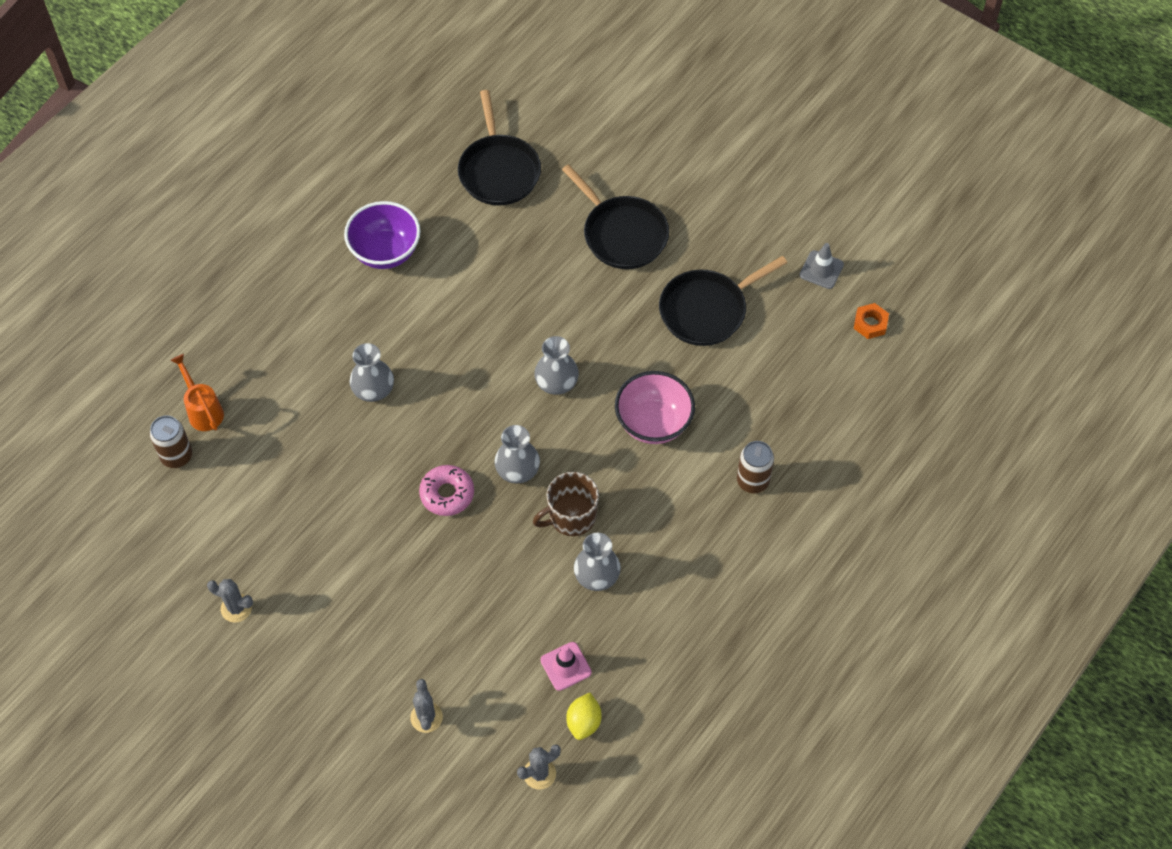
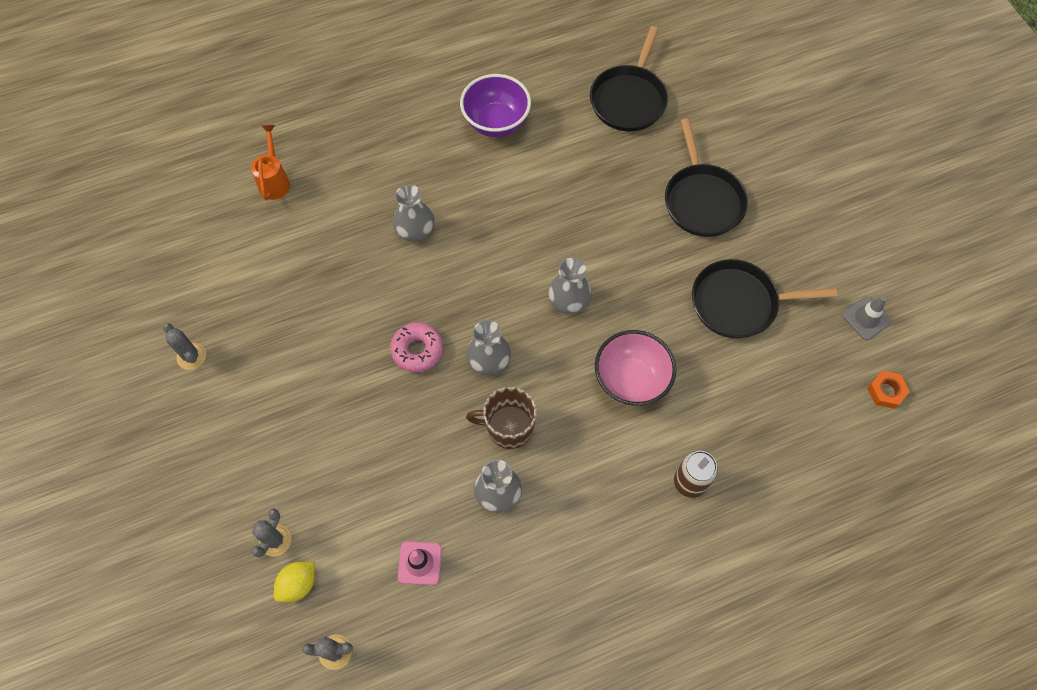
camera: 30 degrees right, 5 degrees up
(176, 456) = (231, 207): brown can -> none
(584, 722) = (403, 626): yellow lemon -> yellow lemon (298, 584)

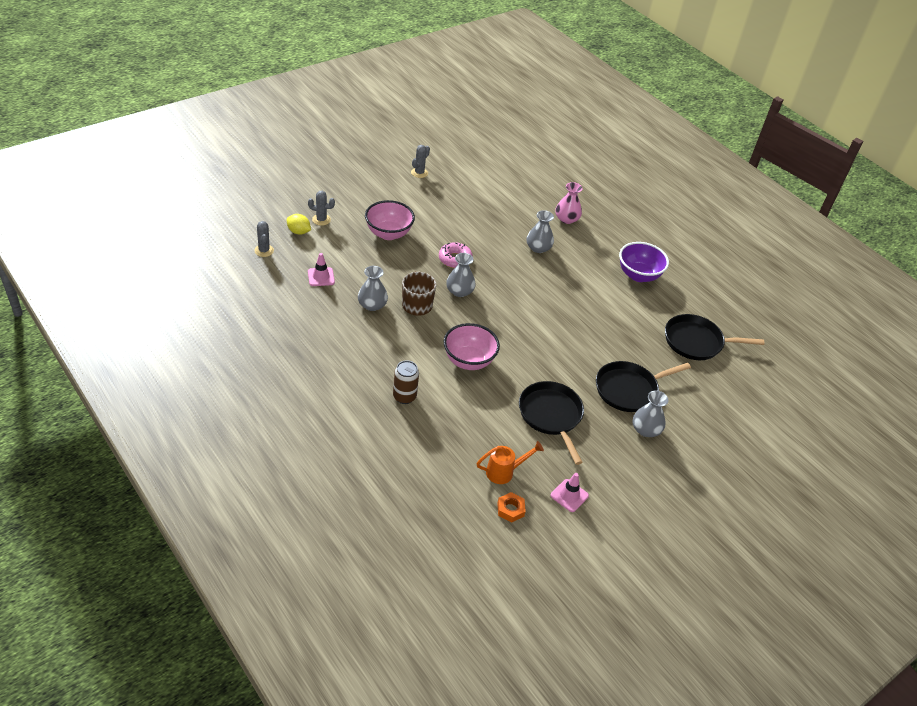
camera: 70 degrees right, 20 degrees down
(275, 180) = (545, 185): orange watering can -> orange watering can (504, 472)
(336, 436) = (388, 234): none -> pink bowl
(359, 175) = (566, 219): none -> pink vase
(568, 300) = (517, 324): grey vase -> grey vase (645, 430)
(866, 318) = (569, 495): grey traffic cone -> pink traffic cone

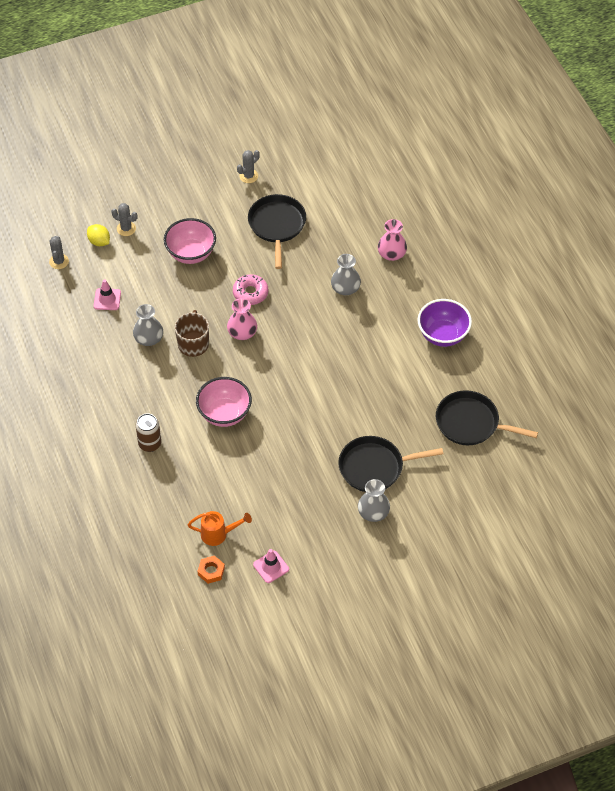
camera: 20 degrees right, 10 degrees up
(459, 291) = (242, 332): grey vase -> pink vase
(551, 415) = (284, 484): black pan -> black pan (277, 225)

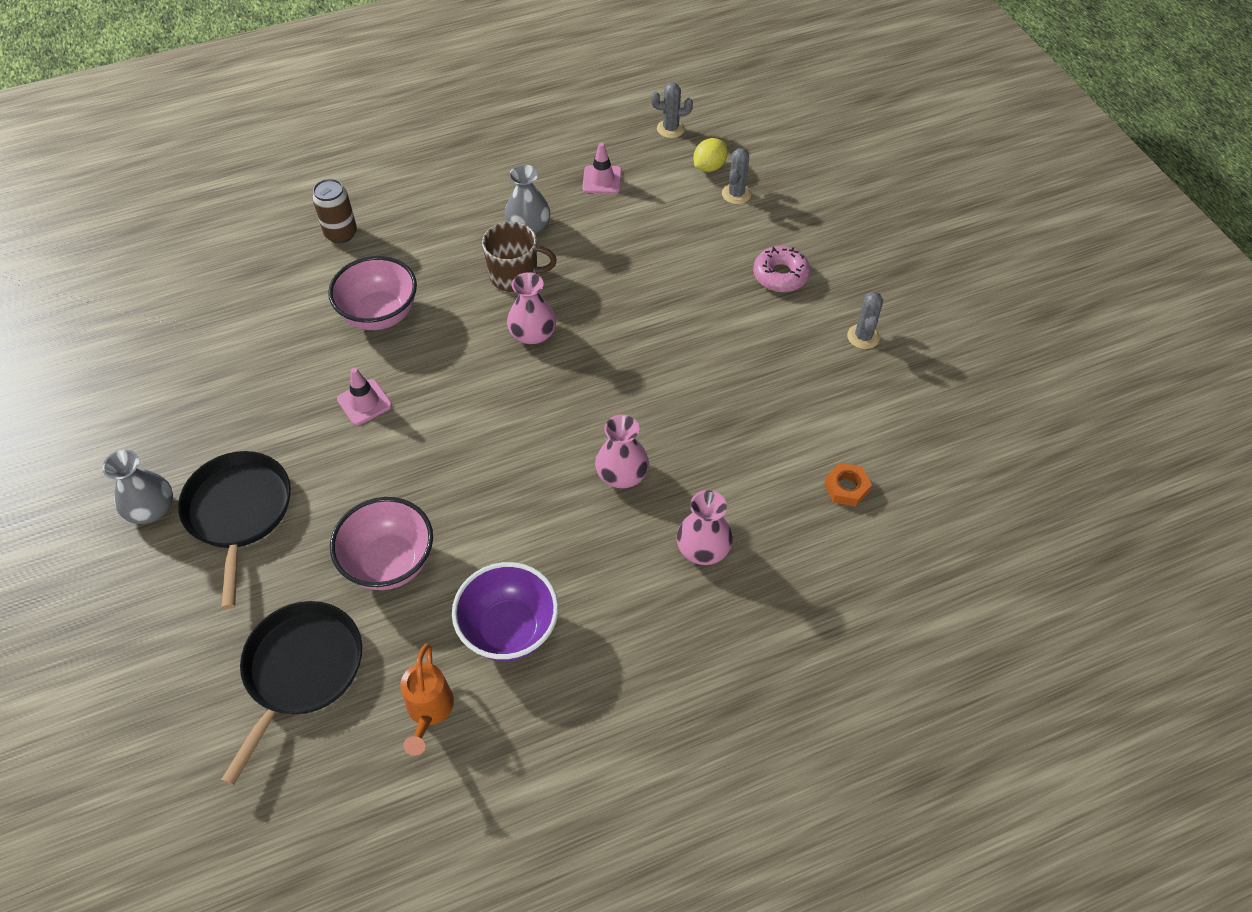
camera: 90 degrees right, 0 degrees up
(191, 253) = (691, 268): pink bowl -> pink bowl (389, 563)
(211, 571) = (109, 305): orange nut -> orange nut (846, 488)
(219, 534) = (168, 312): orange watering can -> orange watering can (429, 712)
(248, 176) = (863, 337): grey cactus -> grey cactus turned 45 degrees clockwise
(250, 293) = (612, 342): pink donut -> pink donut (780, 275)
(271, 567) = (93, 374): pink traffic cone -> pink traffic cone (364, 402)
(277, 225) = (757, 376): black pan -> none
(345, 288) = (622, 474): grey vase -> pink vase

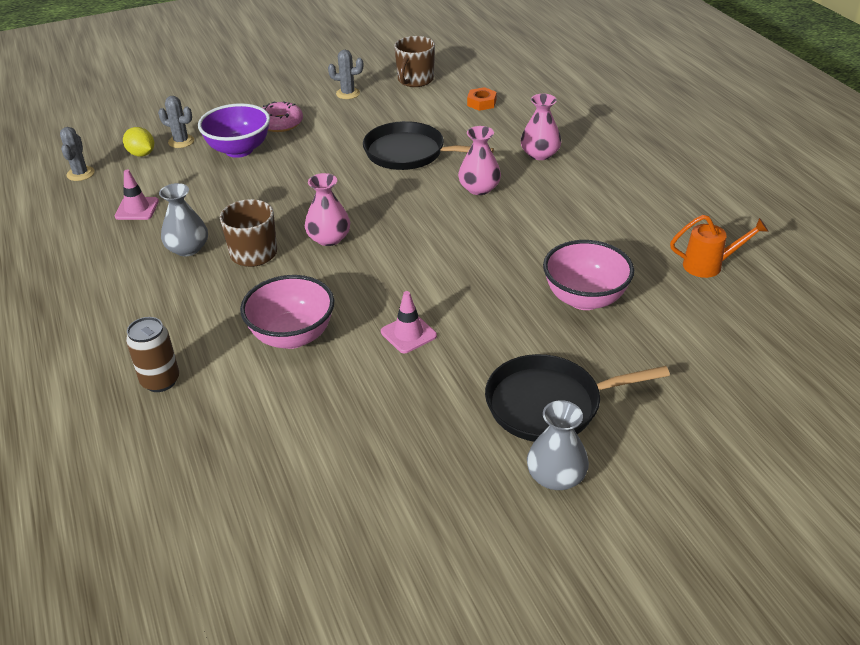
camera: 90 degrees left, 15 degrees down
(301, 670) = (700, 337): black pan -> black pan (409, 153)
(509, 630) = (629, 233): purple bowl -> purple bowl (239, 150)
(910, 410) = (415, 80): none -> brown mug

